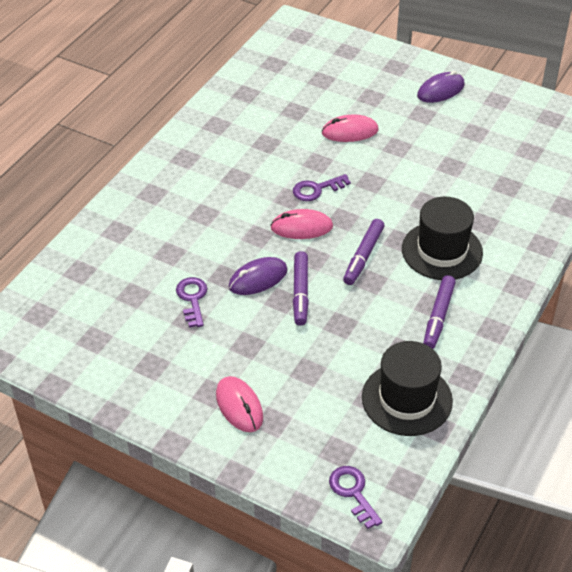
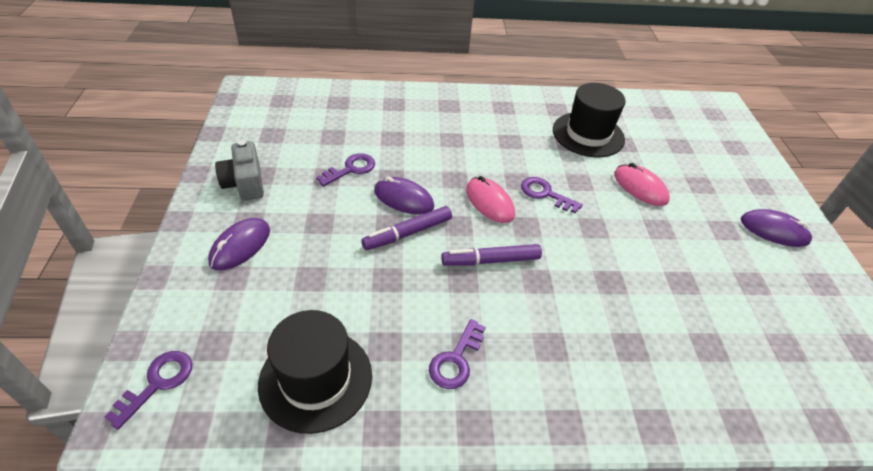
camera: 55 degrees right, 0 degrees up
(156, 380) = (245, 183): none -> grey camera
(239, 406) = (240, 246): pink mouse -> purple mouse
(438, 317) = (456, 360): purple marker -> purple key
(442, 251) = (554, 323): black hat -> black hat (588, 134)

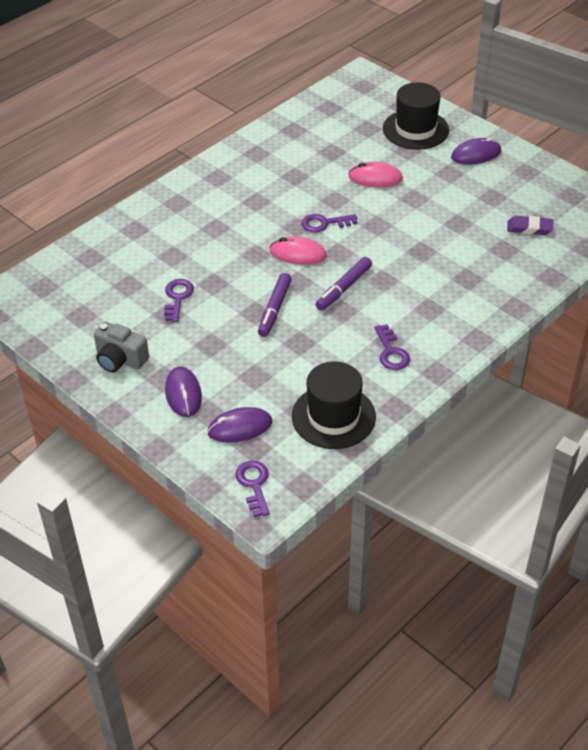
camera: 40 degrees left, 0 degrees up
(403, 198) = (241, 291): purple mouse -> purple mouse (240, 427)
(588, 134) = (301, 160): black hat -> black hat (415, 129)
(766, 345) = (529, 228): none -> purple eraser

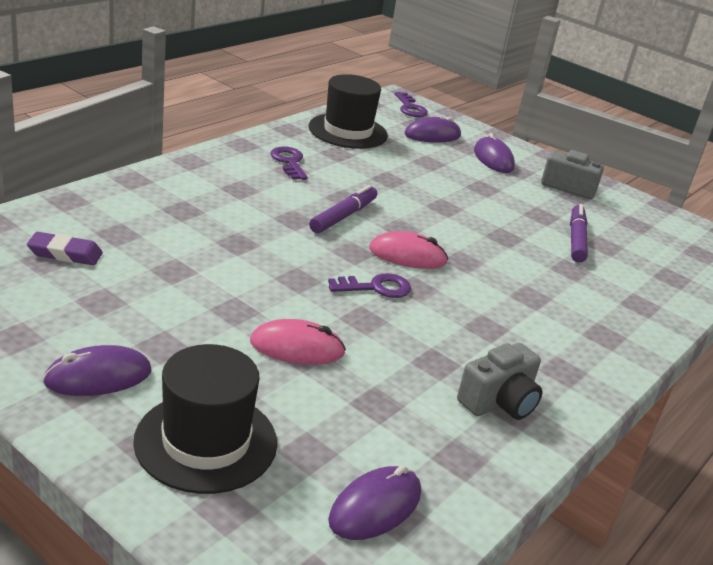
camera: 170 degrees right, 15 degrees down
(177, 297) = (539, 228): purple key -> none
(264, 157) = (499, 402): none -> grey camera
(275, 309) = (423, 207): purple marker -> purple marker (576, 239)
(337, 109) = (375, 507): none -> purple mouse

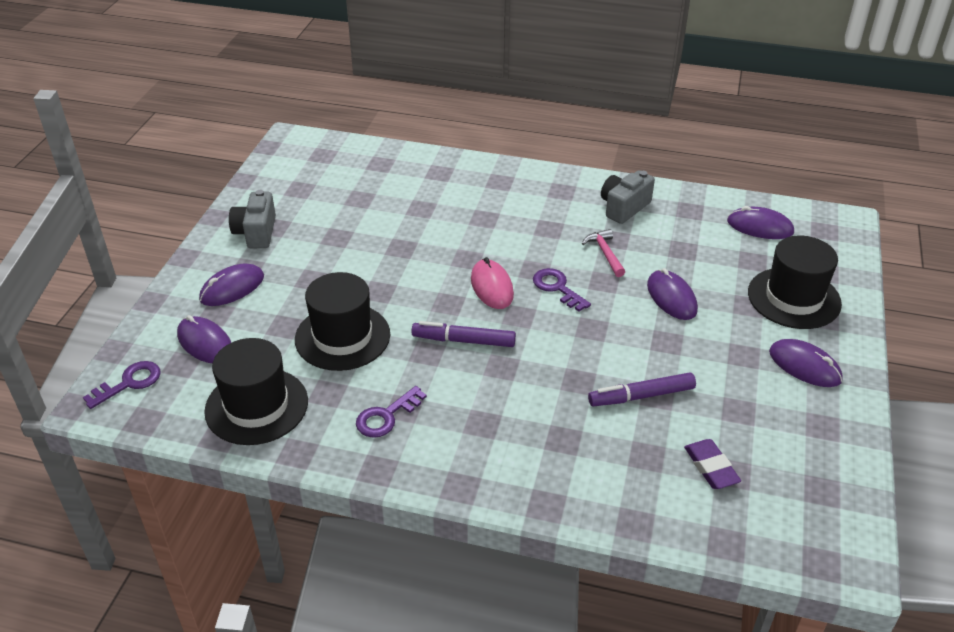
camera: 110 degrees left, 10 degrees up
(297, 348) = (671, 298): pink mouse -> purple mouse
(395, 176) = (342, 337): none -> black hat
(412, 342) = (605, 253): none -> pink hammer
(499, 402) = (624, 207): grey camera -> grey camera turned 75 degrees counterclockwise
(576, 239) = (365, 213): purple marker -> purple marker (641, 396)

